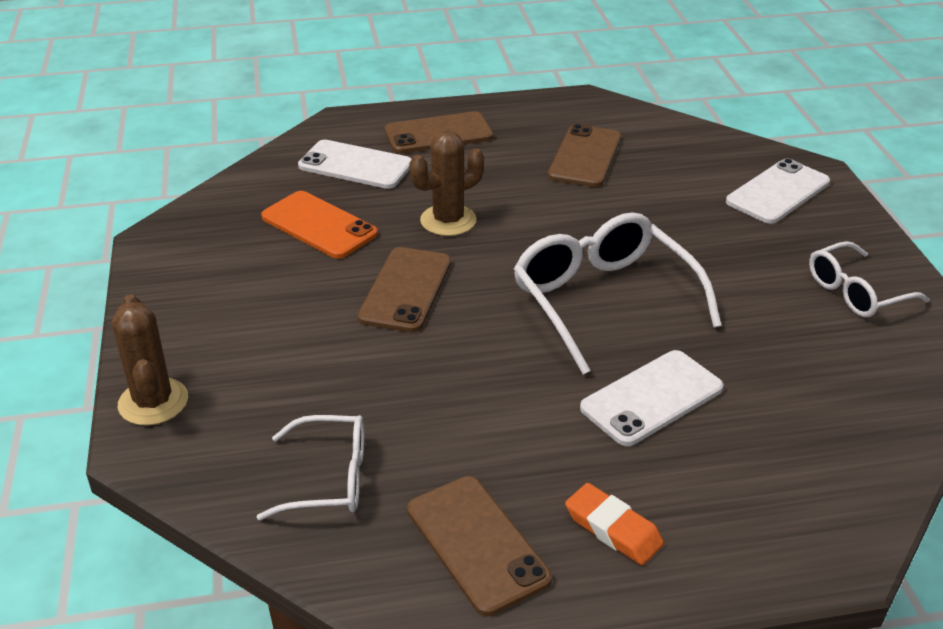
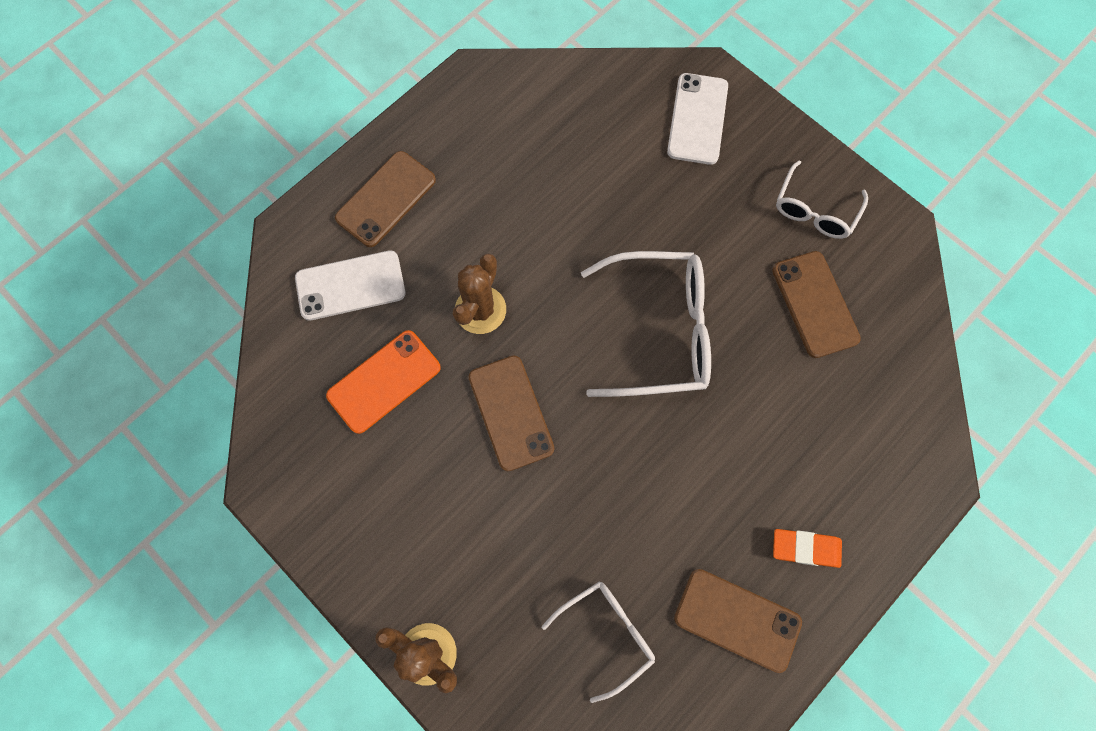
camera: 35 degrees left, 35 degrees up
(319, 225) = (384, 381): orange phone -> orange phone turned 45 degrees counterclockwise
(585, 156) = (527, 159): brown phone -> brown phone (814, 304)
(604, 301) = (658, 331): white glasses -> white glasses turned 150 degrees clockwise
(652, 398) = (753, 412): white phone -> none

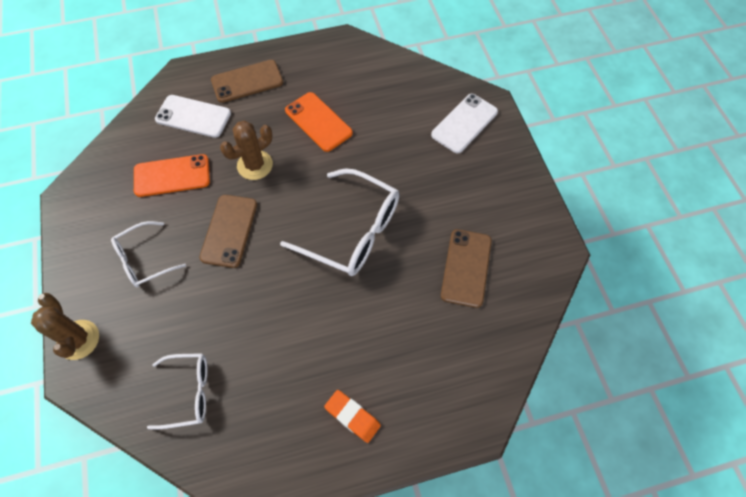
camera: 30 degrees right, 10 degrees down
(519, 209) = (318, 122): none -> orange phone
(737, 619) = (275, 435): brown phone -> none
(815, 210) = (505, 211): white glasses -> white glasses (144, 260)

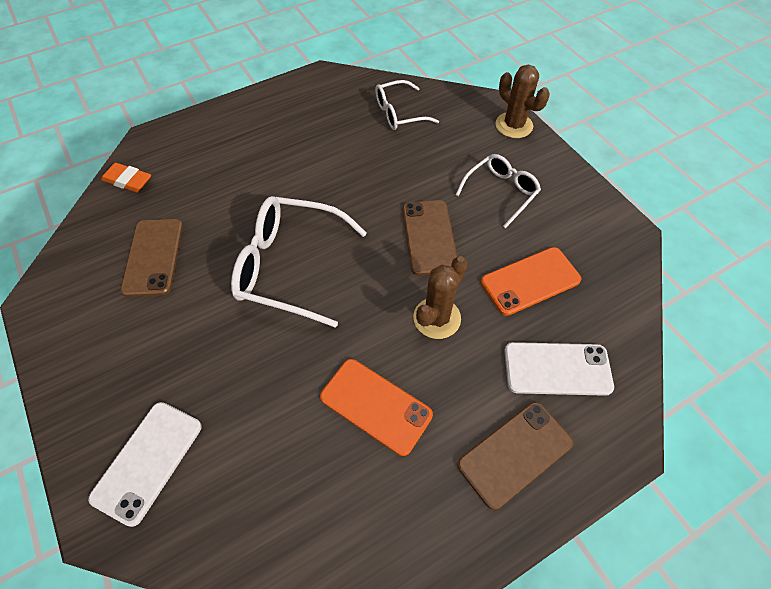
camera: 165 degrees right, 5 degrees down
(352, 416) = (256, 125): orange eraser -> orange eraser (128, 181)

